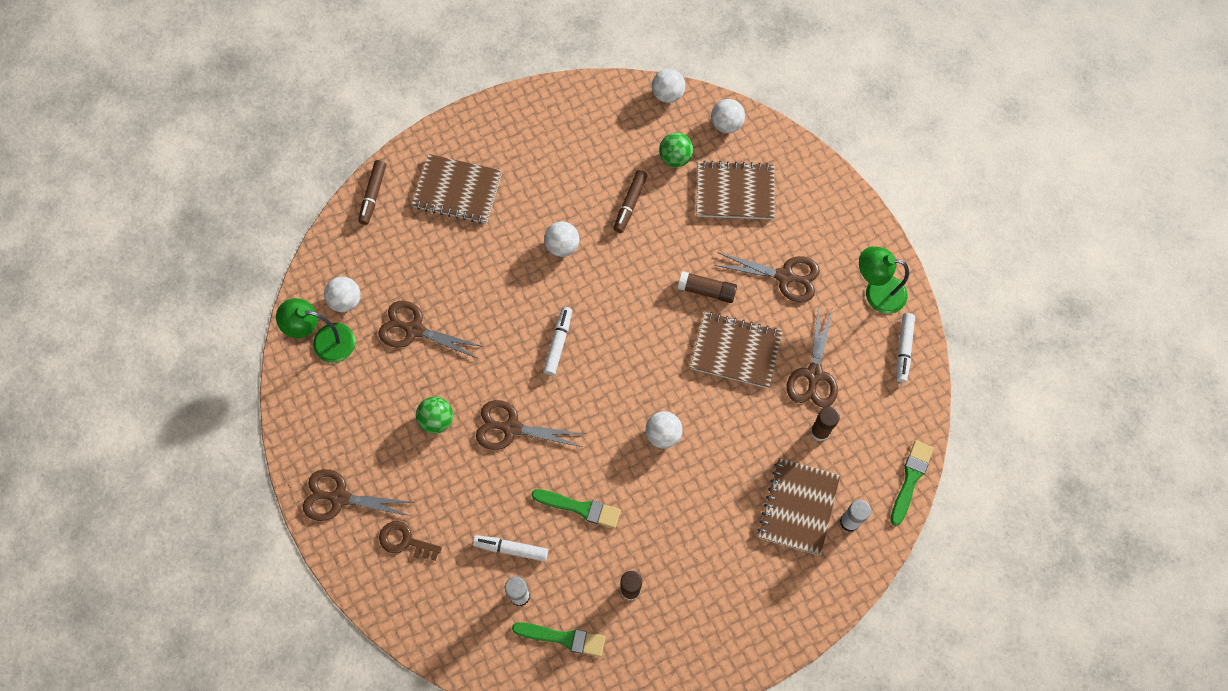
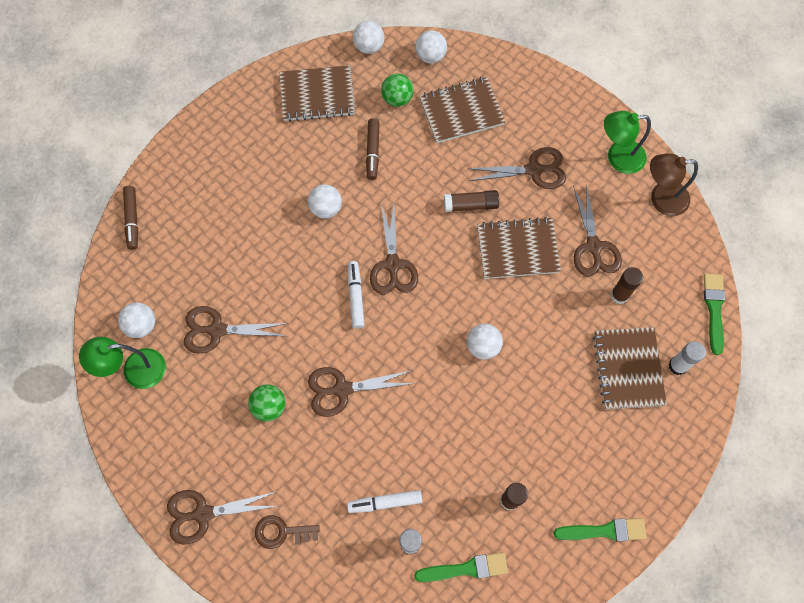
camera: 20 degrees left, 0 degrees up
(457, 190) = (211, 190): brown notebook -> brown notebook (317, 95)
(580, 508) = (434, 440): green brush -> green brush (604, 531)
(606, 324) = (392, 265): none -> brown scissors
(903, 349) = (661, 199): white marker -> brown lamp

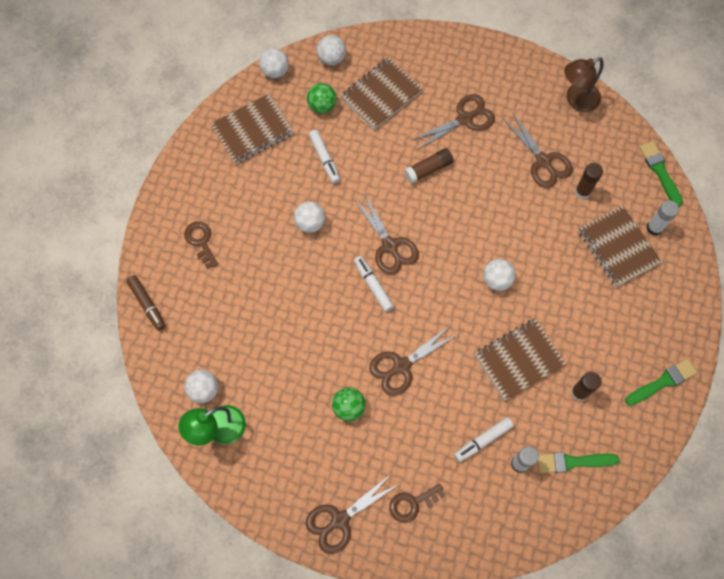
camera: 25 degrees left, 0 degrees up
(213, 181) = (201, 241): none -> brown key
(217, 330) = (271, 364): brown scissors -> none
(373, 152) = (324, 159): brown marker -> white marker
(465, 568) = (573, 462): green brush -> green brush turned 150 degrees counterclockwise
(517, 249) = (484, 189): brown notebook -> brown notebook (519, 360)
(618, 158) = (526, 81): green lamp -> none

